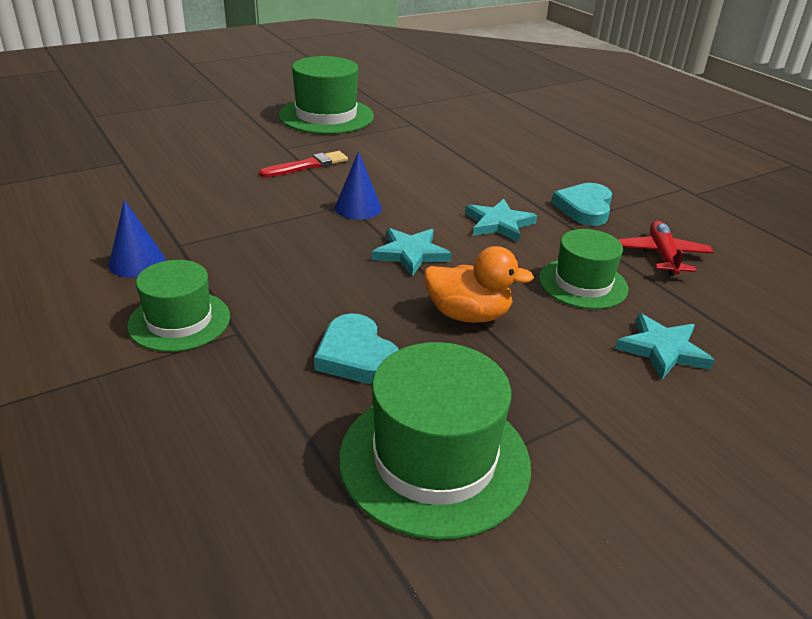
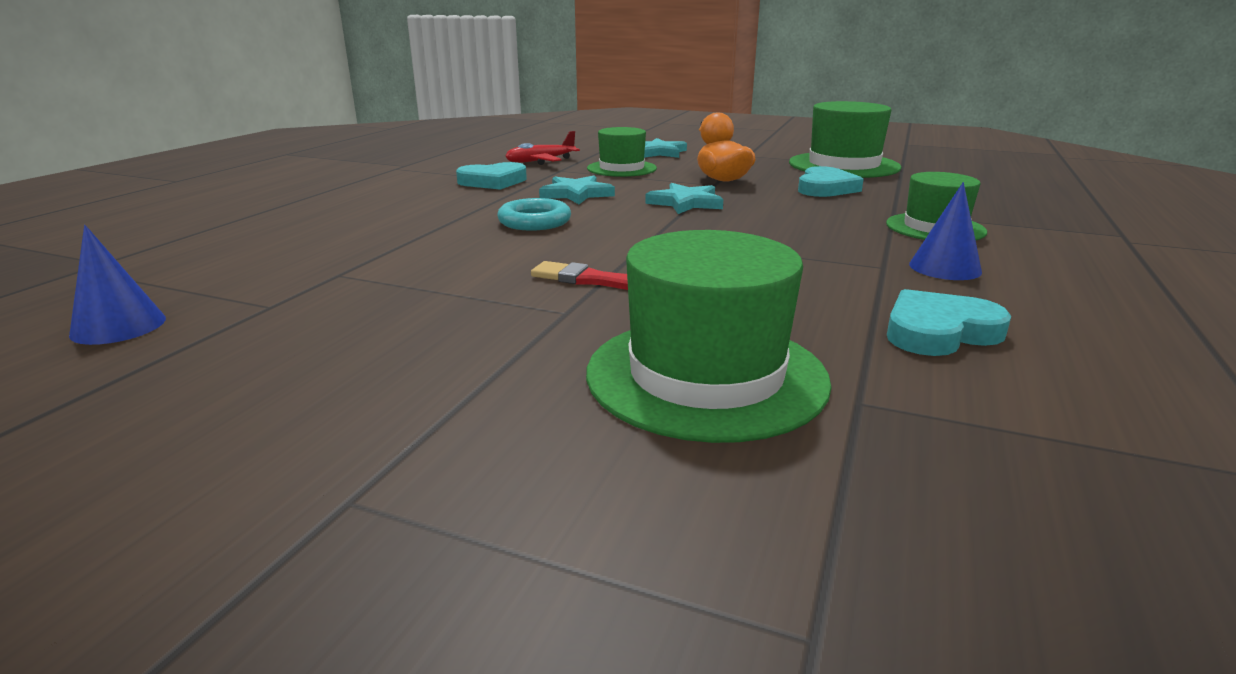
camera: 125 degrees left, 10 degrees down
(110, 206) = (939, 331): none -> turquoise heart
(326, 116) = (371, 335): green hat -> green hat (706, 375)
(358, 208) = (650, 233): blue cone -> blue cone (118, 326)
(439, 185) = (534, 221): none -> turquoise ring

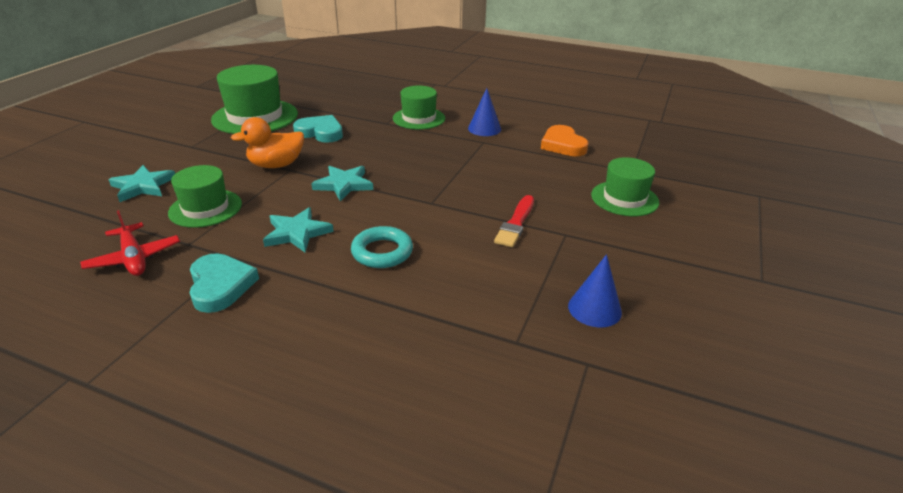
camera: 90 degrees left, 10 degrees up
(118, 326) = (649, 443): blue cone -> blue cone (594, 309)
(706, 375) = (624, 198): green hat -> green hat, size x0.64
(939, 331) = (563, 145): turquoise heart -> orange heart

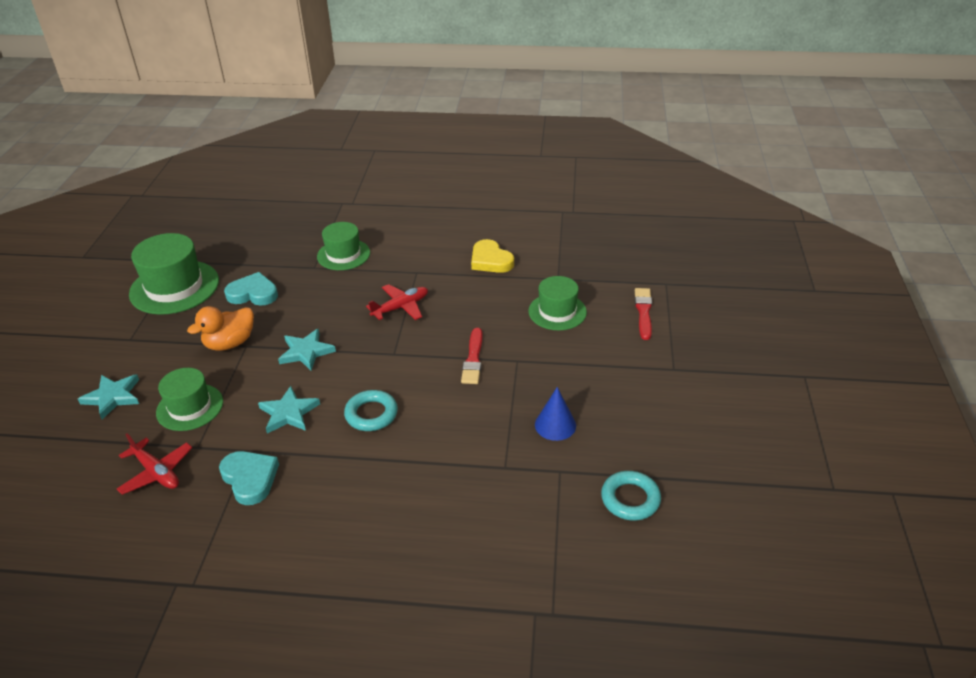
camera: 15 degrees left, 5 degrees up
(456, 166) = (401, 307): none -> red plane
(484, 129) = (412, 255): blue cone -> none
(563, 145) = (490, 260): orange heart -> yellow heart
(681, 424) = (630, 499): none -> turquoise ring
(728, 216) = (643, 312): none -> red brush

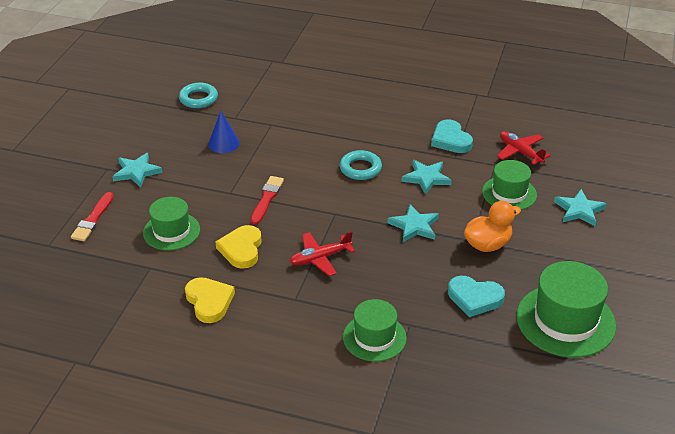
camera: 170 degrees left, 0 degrees up
(480, 305) = (241, 249): none -> yellow heart
(637, 370) = (136, 172): none -> turquoise star

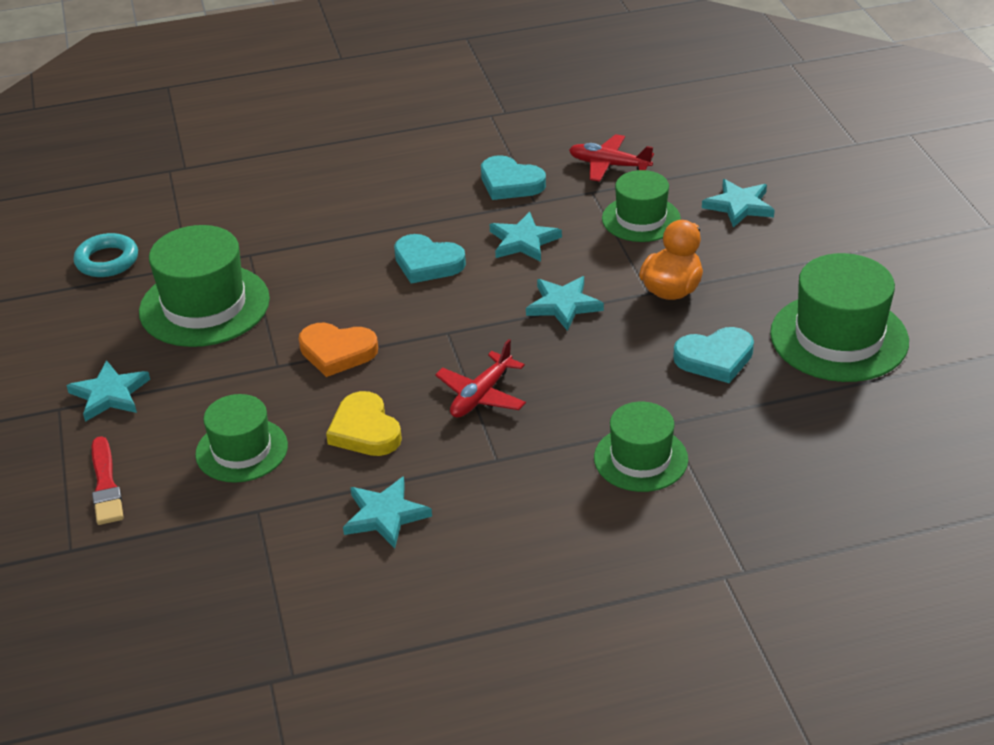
camera: 30 degrees left, 0 degrees up
(209, 302) = (385, 515): yellow heart -> turquoise star
(223, 143) = (204, 305): blue cone -> green hat
(266, 199) = (337, 352): red brush -> orange heart
(360, 168) = (427, 263): turquoise ring -> turquoise heart

